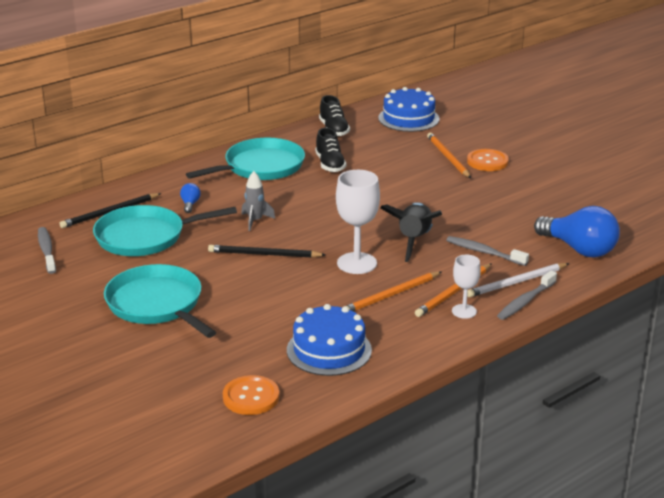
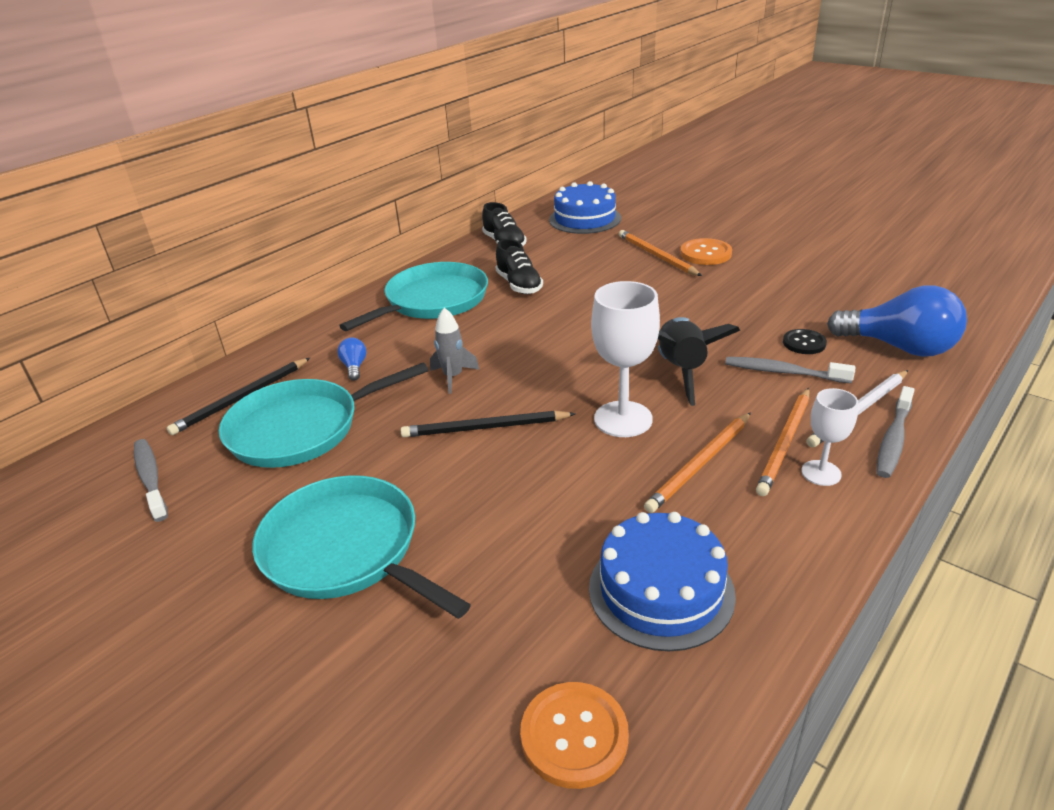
camera: 10 degrees left, 5 degrees up
(513, 236) = (804, 343): none -> black button

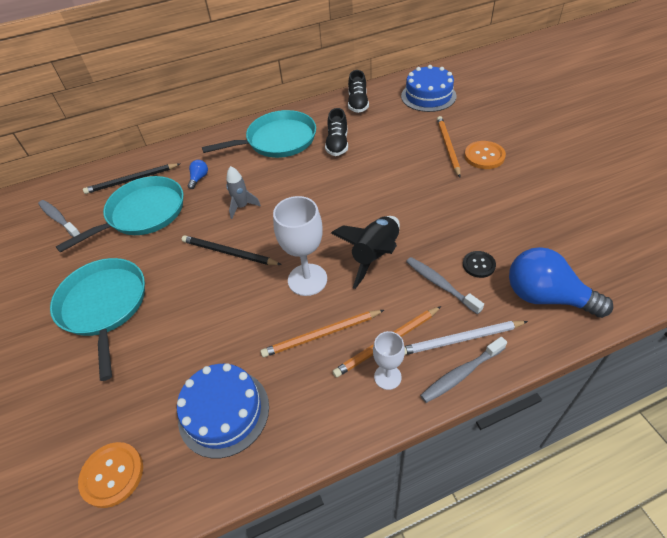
camera: 30 degrees right, 15 degrees up
(150, 479) = (59, 219): grey toothbrush -> grey toothbrush turned 45 degrees counterclockwise
(301, 428) = (143, 214): turquoise pan -> turquoise pan turned 135 degrees clockwise
(899, 347) = (546, 297): blue light bulb -> blue light bulb turned 150 degrees clockwise

